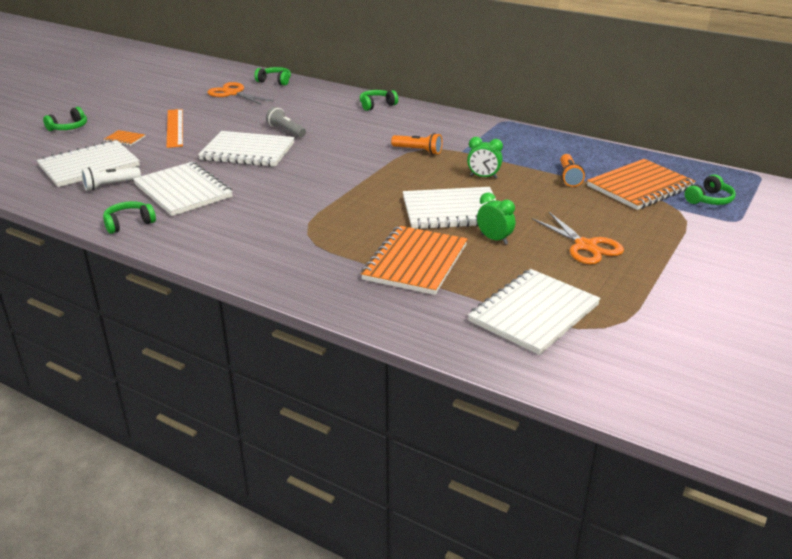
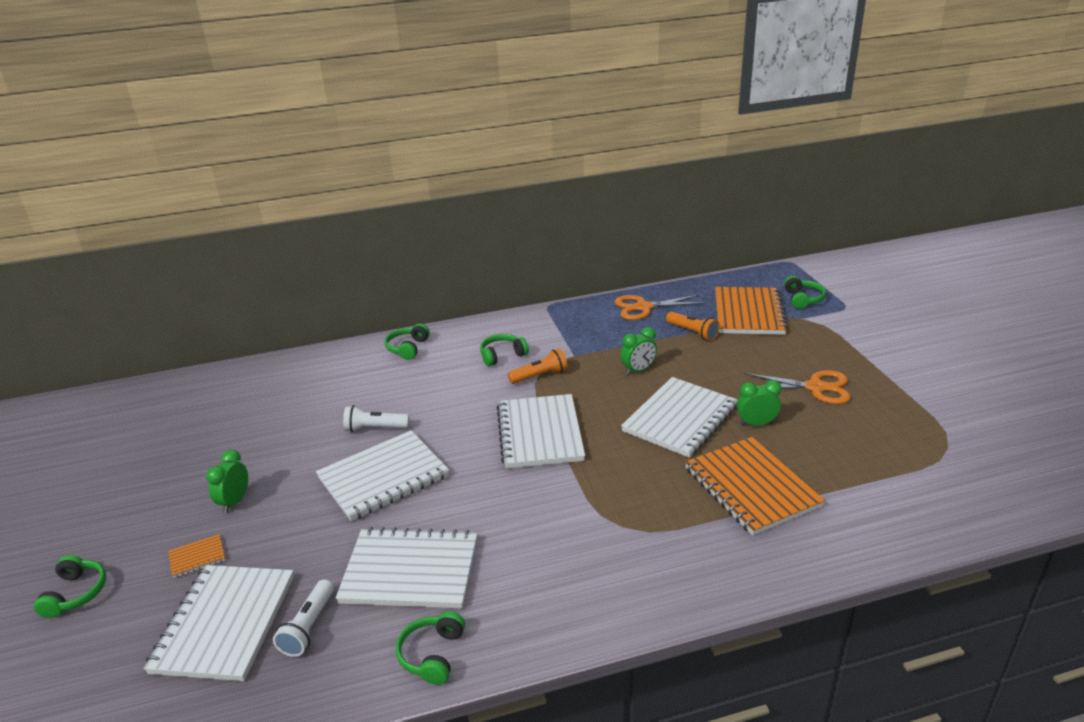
camera: 45 degrees left, 0 degrees up
(175, 128) = (235, 502): orange ruler -> green clock
(233, 93) = (219, 418): orange scissors -> orange scissors (643, 307)
(275, 81) = (241, 376): green headphones -> green headphones (502, 355)
(286, 131) = (375, 428): grey flashlight -> white flashlight
(533, 313) = (898, 469): white notebook -> white notebook (539, 433)

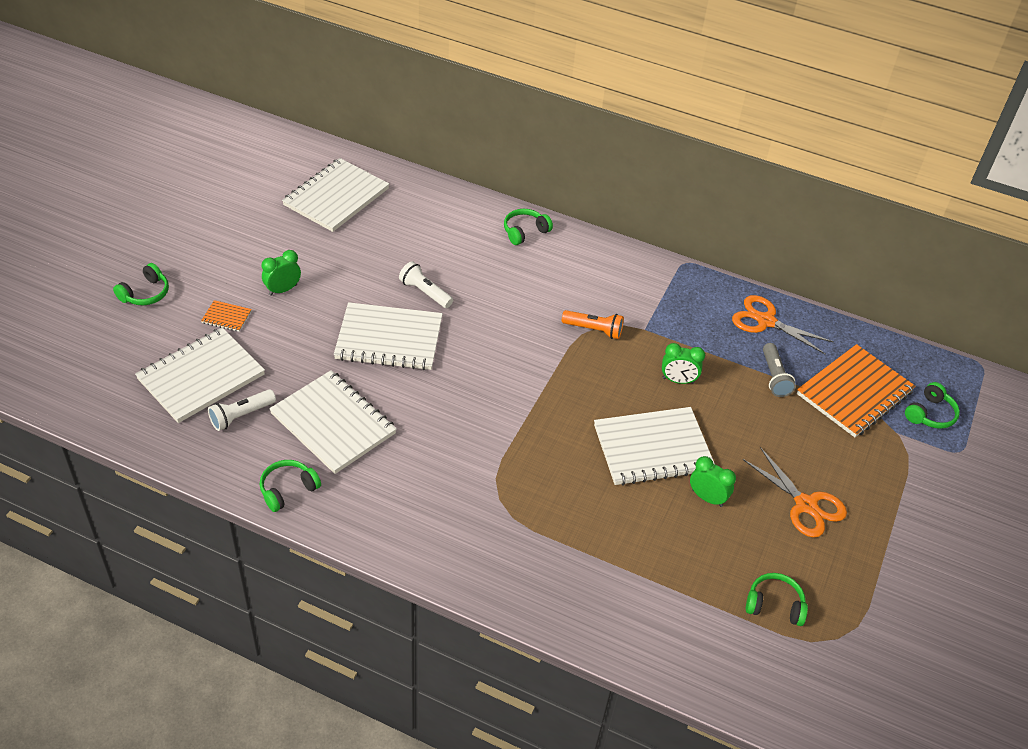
camera: 35 degrees right, 15 degrees up
(502, 355) = (588, 289): green headphones -> green headphones (774, 605)
(539, 433) = (532, 382): white notebook -> white notebook (336, 197)
(693, 332) = (774, 377): orange flashlight -> grey flashlight
(751, 487) = (628, 543): orange notebook -> none

